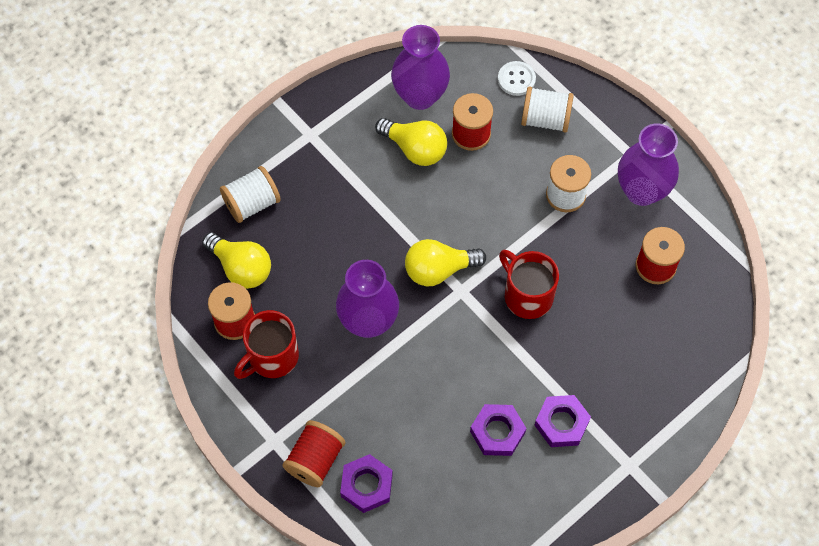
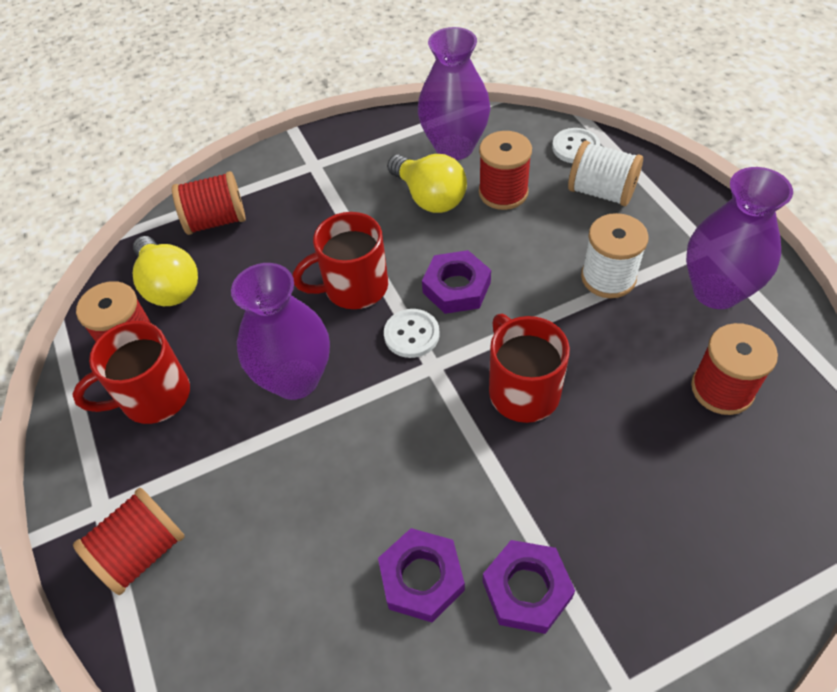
camera: 20 degrees right, 10 degrees down
(252, 203) = (216, 221): white spool -> red spool
(366, 485) = (196, 611): purple nut -> purple nut (456, 287)
(384, 240) = (354, 287): none -> red mug
(439, 270) = (411, 334): yellow light bulb -> white button

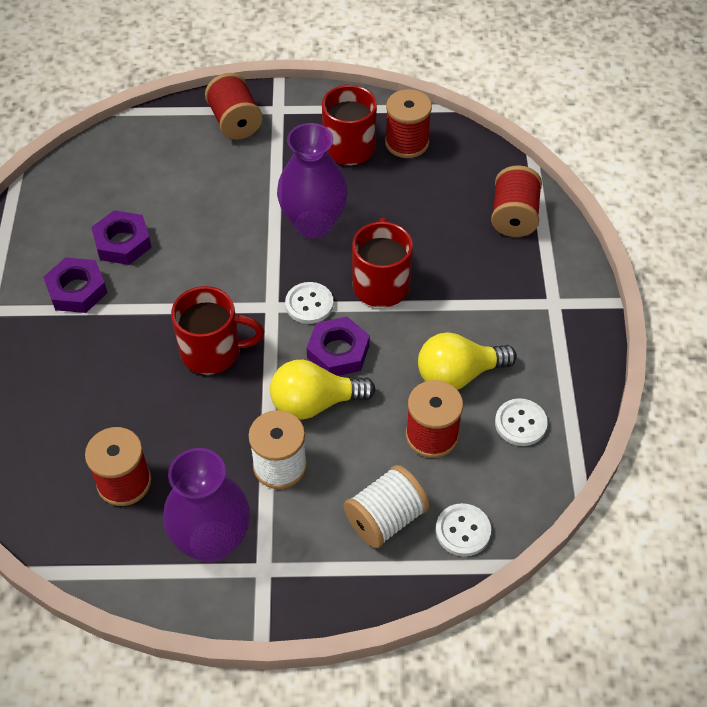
camera: 110 degrees right, 0 degrees up
(169, 285) = (453, 173): yellow light bulb -> yellow light bulb (315, 403)
(454, 147) = (520, 423): purple vase -> white button

